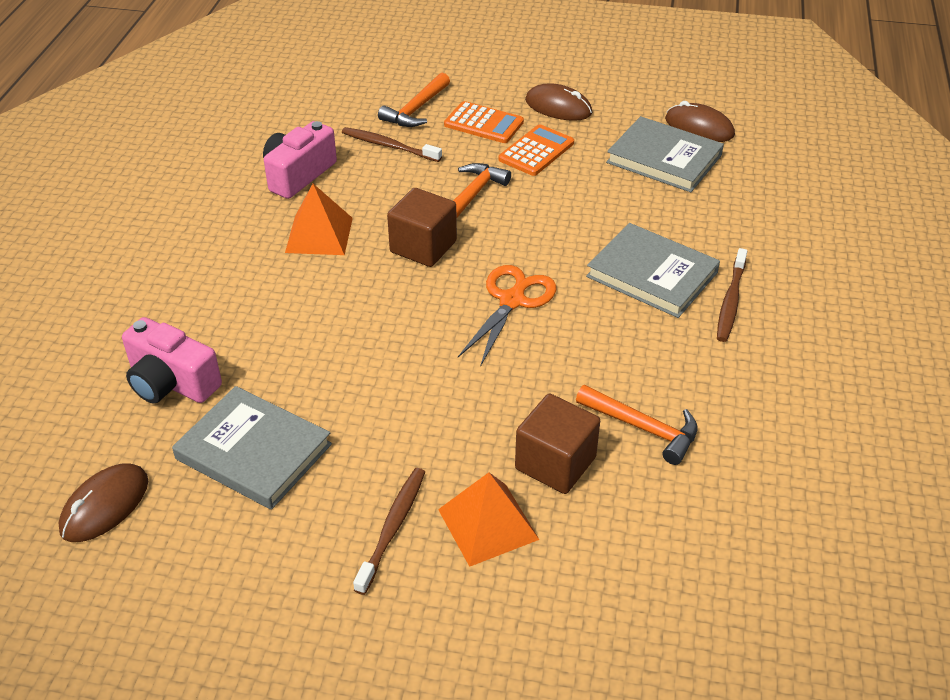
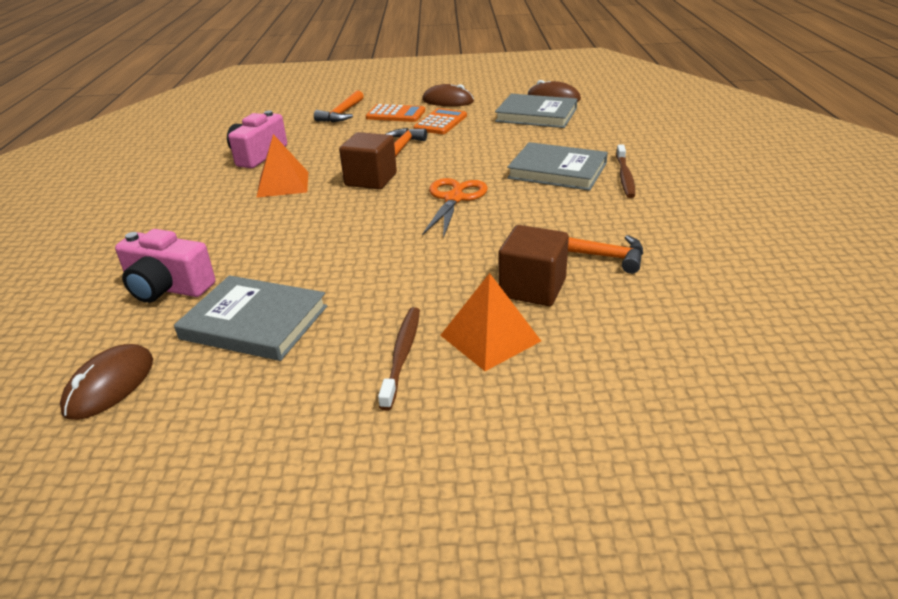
camera: 10 degrees left, 10 degrees down
(388, 146) = (326, 133): brown toothbrush -> none

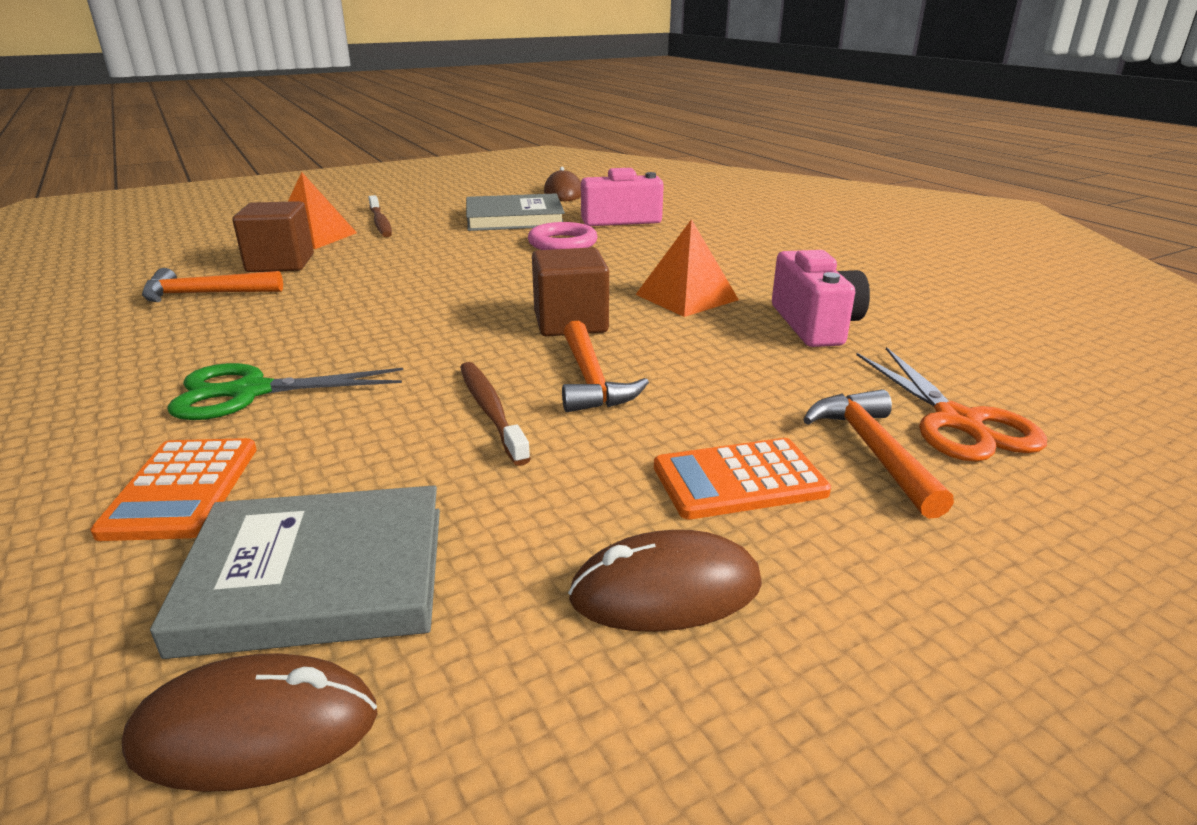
camera: 150 degrees right, 5 degrees down
(272, 260) = (562, 243): none -> pink ring
(440, 122) = (586, 475): orange calculator -> orange calculator (182, 489)
(454, 198) = (416, 320): orange scissors -> orange scissors (958, 422)
(557, 171) = (249, 392): grey book -> green scissors
(625, 177) = (111, 403): brown toothbrush -> brown toothbrush (490, 410)

